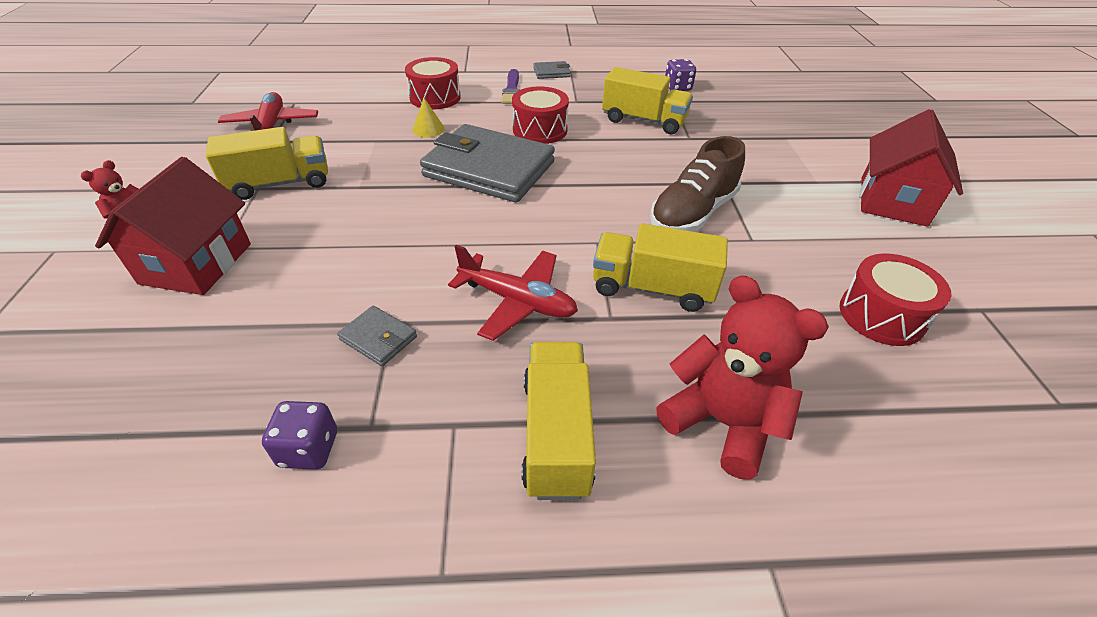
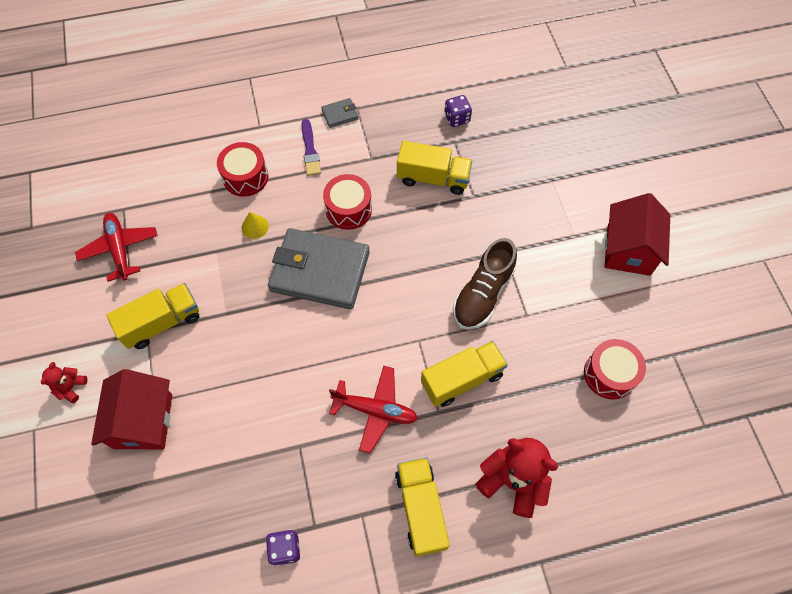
camera: 10 degrees left, 20 degrees up
(378, 338) = (295, 461): grey wallet -> none
(652, 288) = (462, 379): yellow truck -> yellow truck turned 150 degrees clockwise

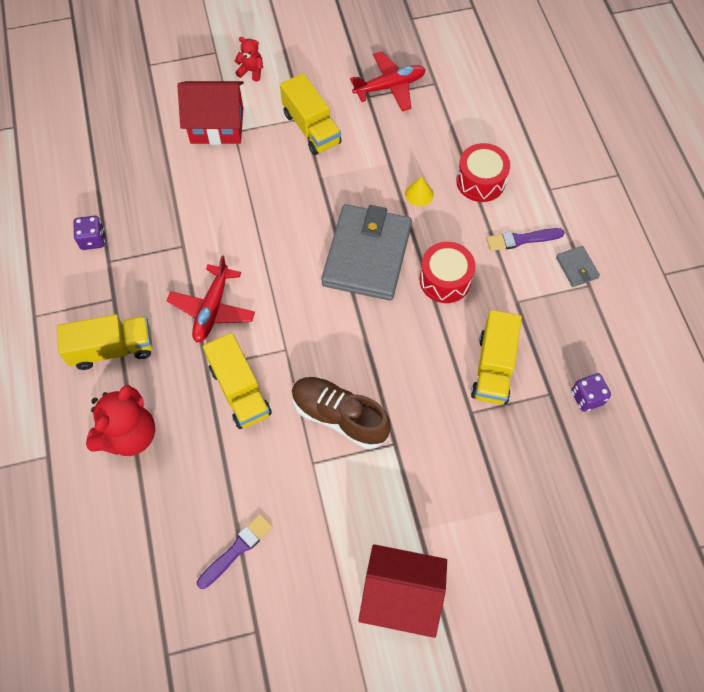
camera: 90 degrees right, 0 degrees up
(609, 374) = (236, 550): red drum -> purple brush

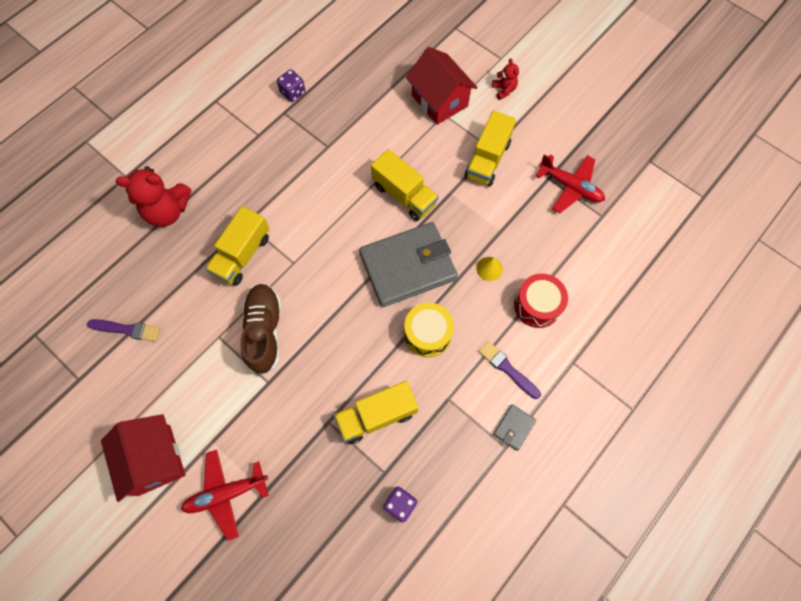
camera: 55 degrees right, 5 degrees up
(112, 349) = (221, 159): yellow truck -> yellow truck (404, 195)
(212, 309) = (292, 197): red plane -> red plane (226, 493)
(445, 280) = (427, 334): red drum -> yellow drum

